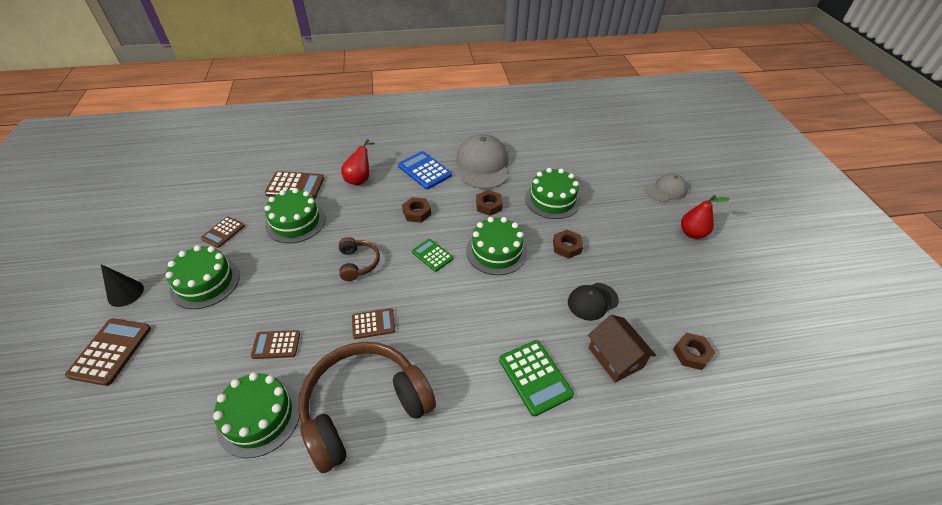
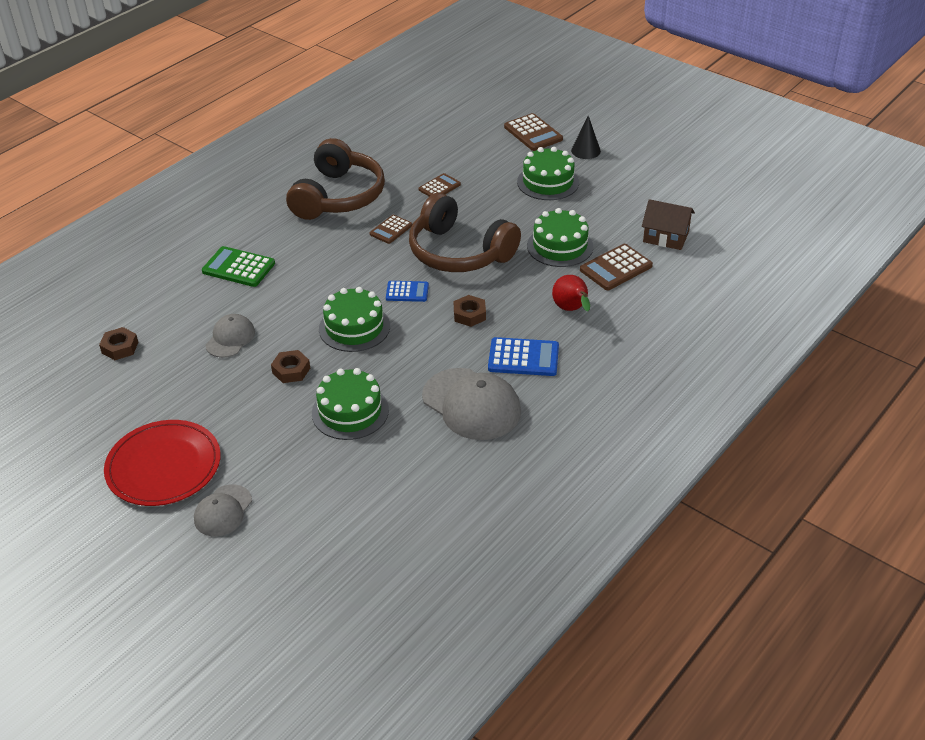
camera: 140 degrees right, 5 degrees down
(223, 232) = (599, 208): brown calculator -> none
(259, 417) = (396, 162): green cake -> none
(358, 263) = (459, 252): brown headphones -> brown headphones, size x2.12
(432, 255) = (407, 292): green calculator -> blue calculator
(489, 206) = (410, 363): brown nut -> none
(592, 301) = (230, 338): black cap -> grey cap
(615, 357) = (184, 311): brown house -> brown house (666, 237)
(692, 233) = (164, 466): red pear -> red plate

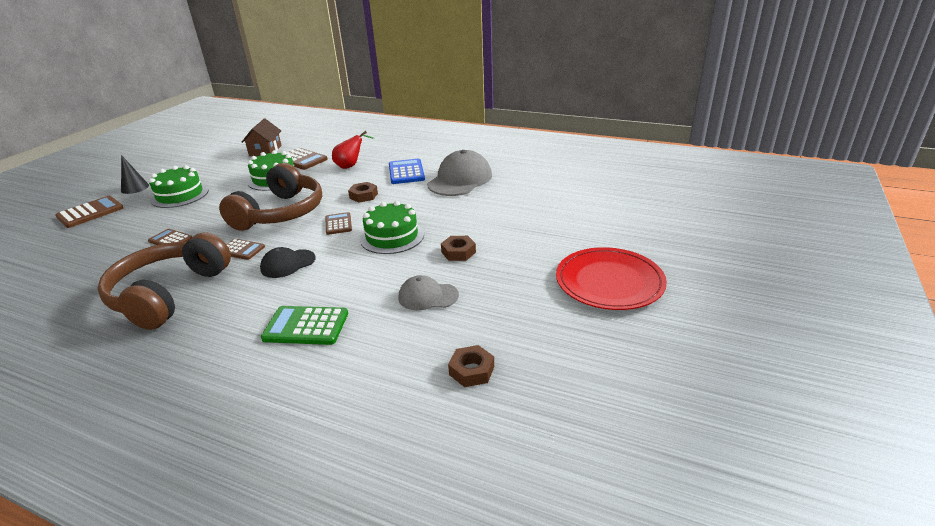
camera: 105 degrees left, 10 degrees down
(223, 511) = (626, 241): grey cap -> none
(238, 267) = (306, 326): green calculator -> green calculator turned 90 degrees clockwise
(338, 196) = (169, 294): brown headphones -> brown headphones turned 75 degrees counterclockwise
(345, 258) = (288, 264): none -> black cap
(350, 411) = (492, 217): green cake -> none
(407, 292) = (338, 224): blue calculator -> brown calculator

